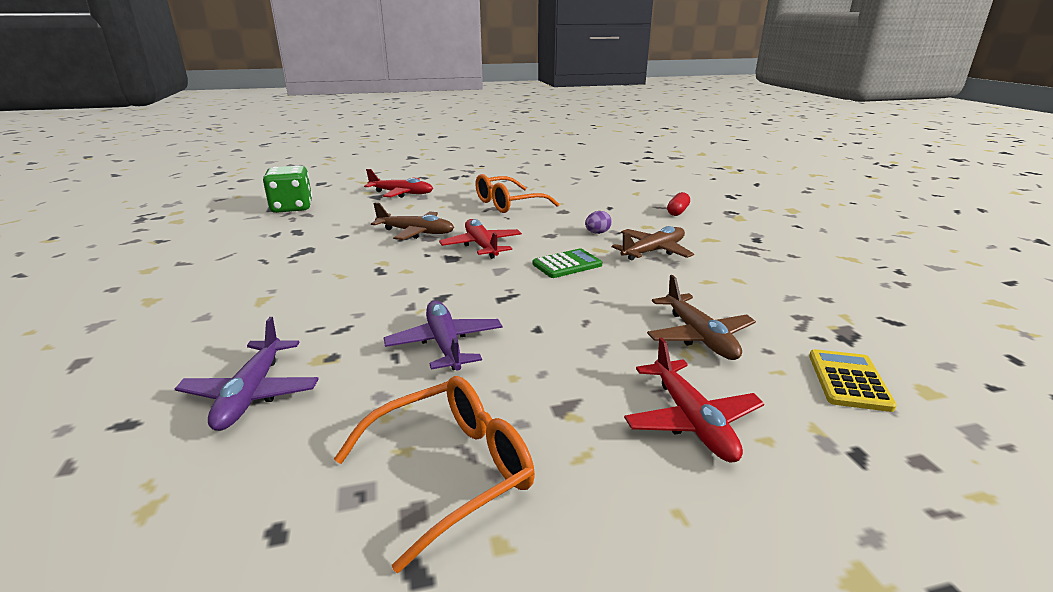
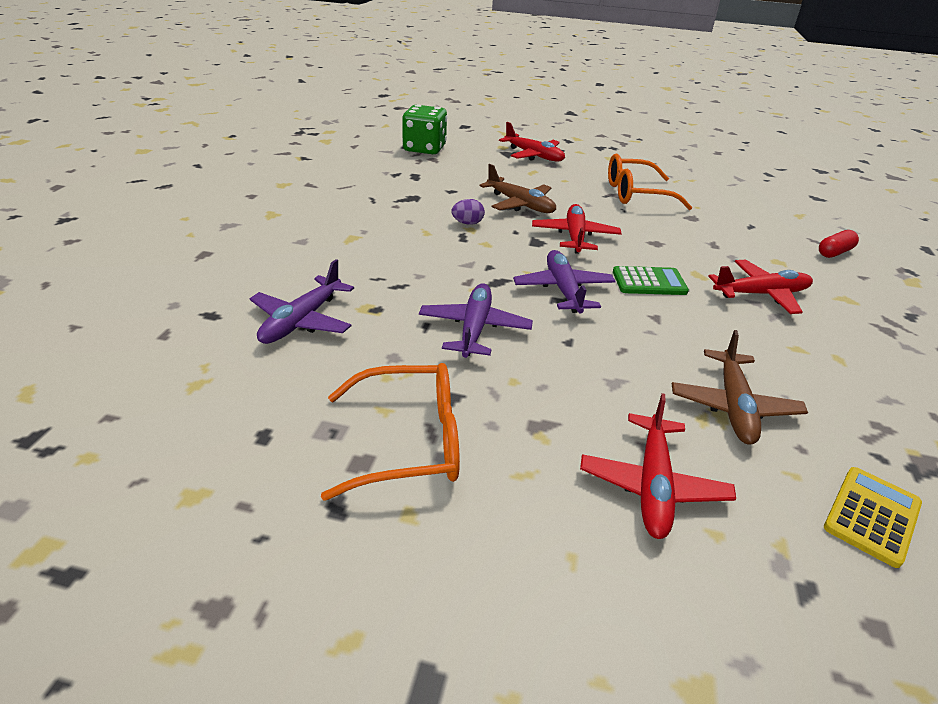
camera: 25 degrees right, 10 degrees up
(502, 289) = (563, 290): none -> purple plane
(597, 233) = (711, 254): purple egg -> purple egg (467, 223)
(653, 251) = (761, 294): brown plane -> red plane

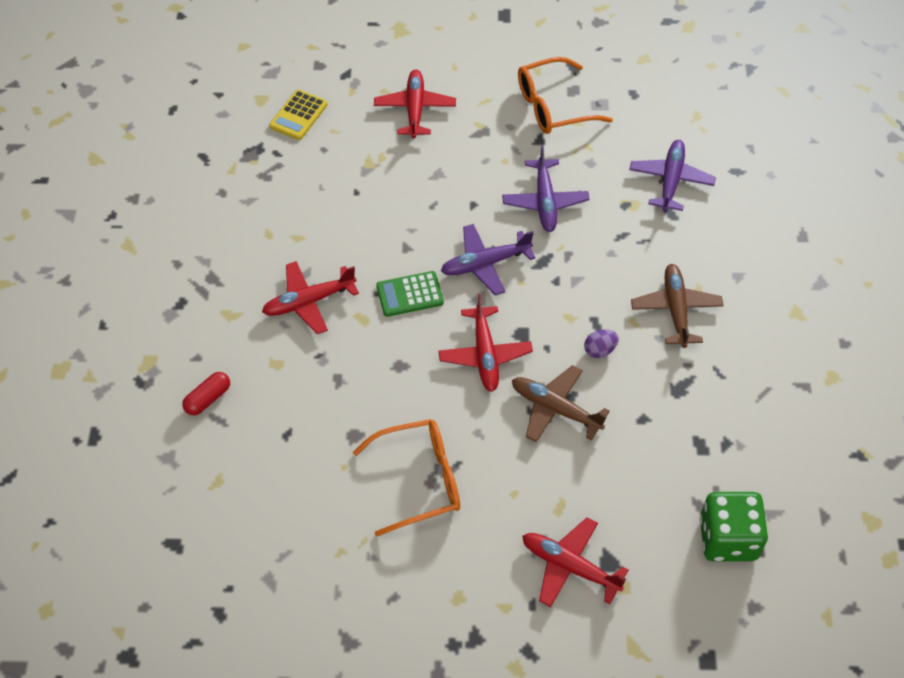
camera: 170 degrees right, 20 degrees up
(563, 290) = (485, 264): purple plane -> purple plane turned 90 degrees clockwise
(733, 406) = (359, 171): brown plane -> brown plane (675, 309)

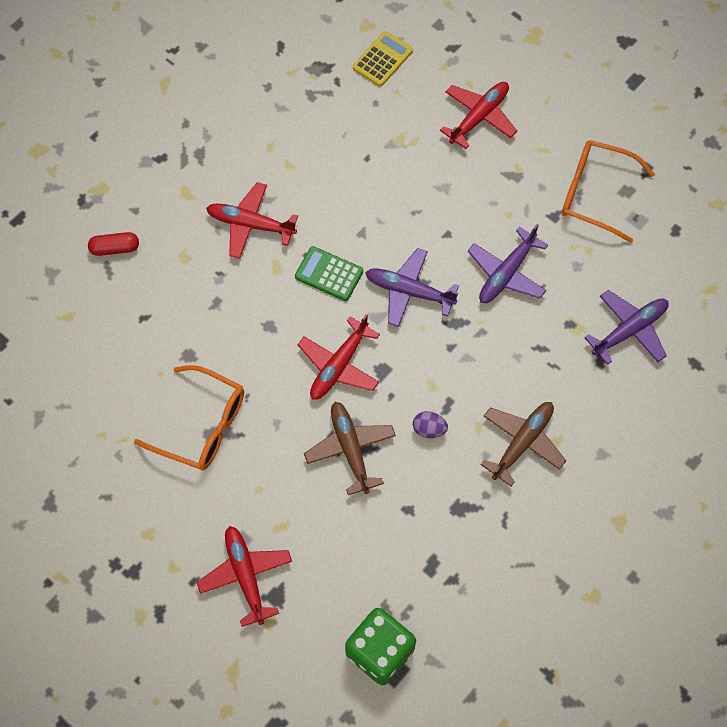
camera: 40 degrees right, 10 degrees up
(298, 115) = (382, 59): yellow calculator -> yellow calculator turned 150 degrees clockwise

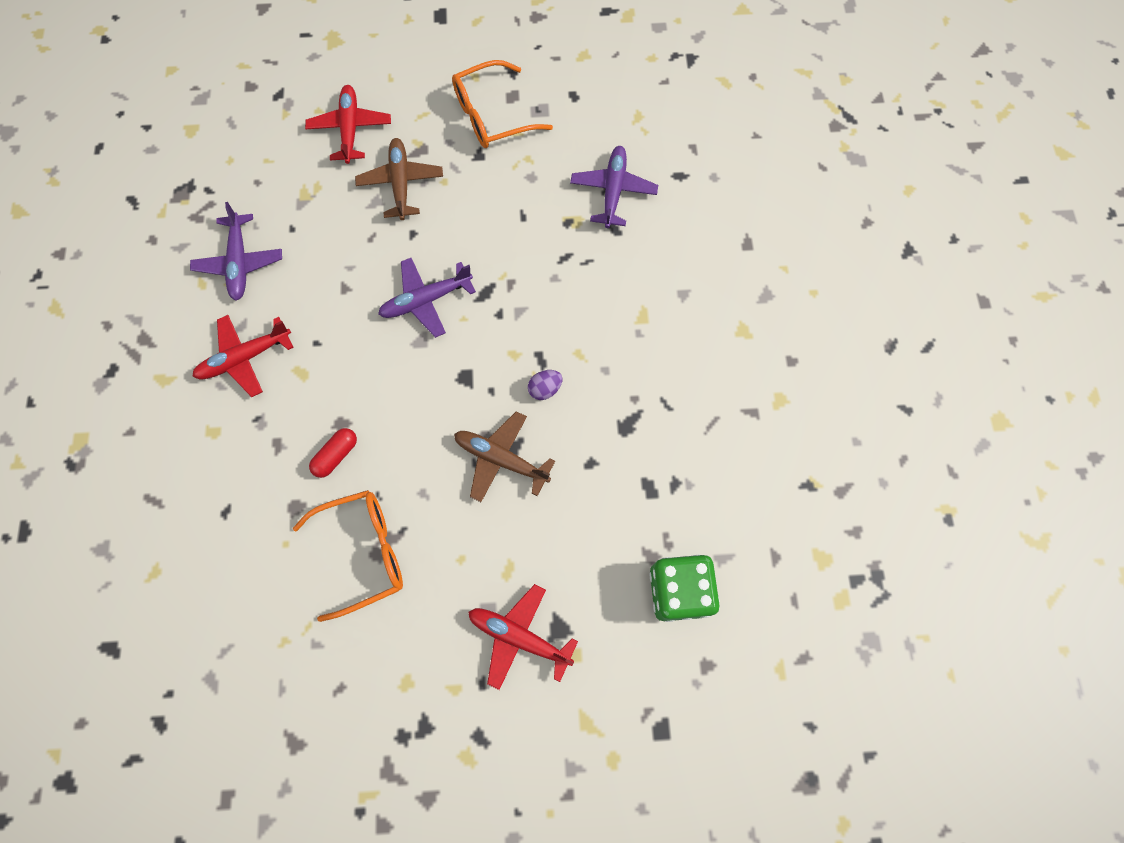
camera: 45 degrees left, 5 degrees up
(115, 248) = (142, 478): red capsule -> red capsule (336, 455)
(329, 274) = (349, 341): green calculator -> none
(339, 365) = (428, 404): red plane -> none
(382, 59) = (230, 145): yellow calculator -> none
(506, 273) = (486, 225): purple plane -> purple plane (240, 263)
(522, 442) = (621, 336): brown plane -> brown plane (401, 183)

